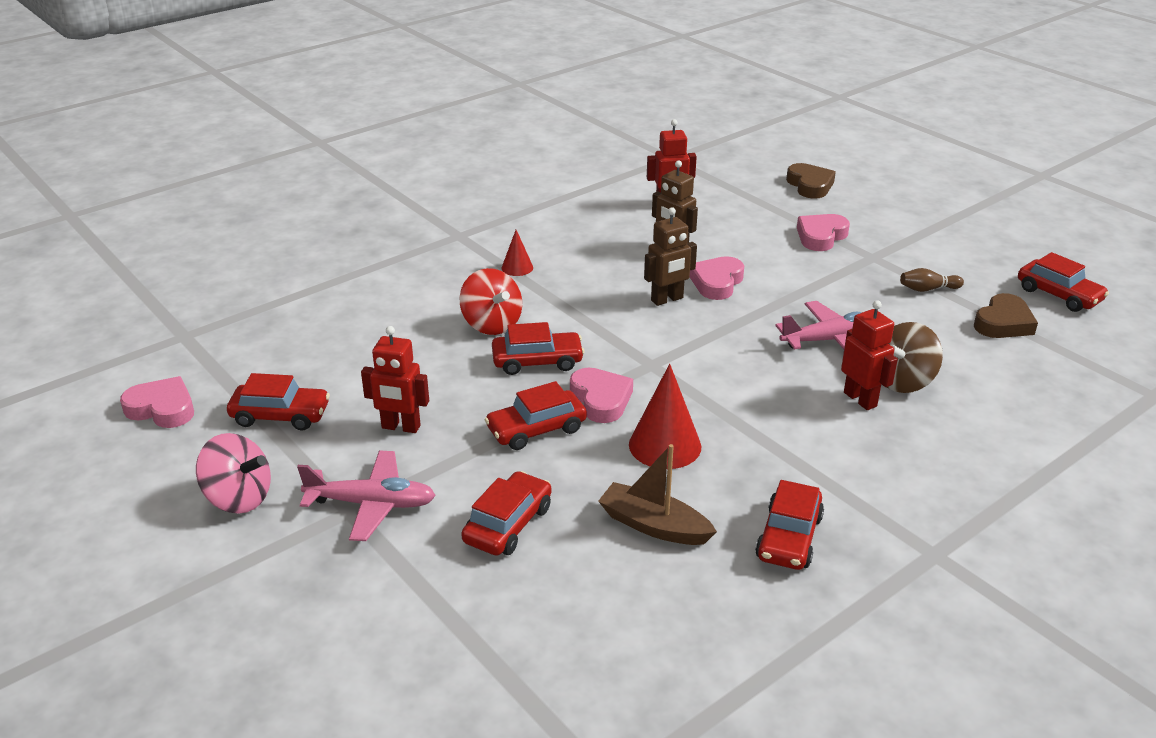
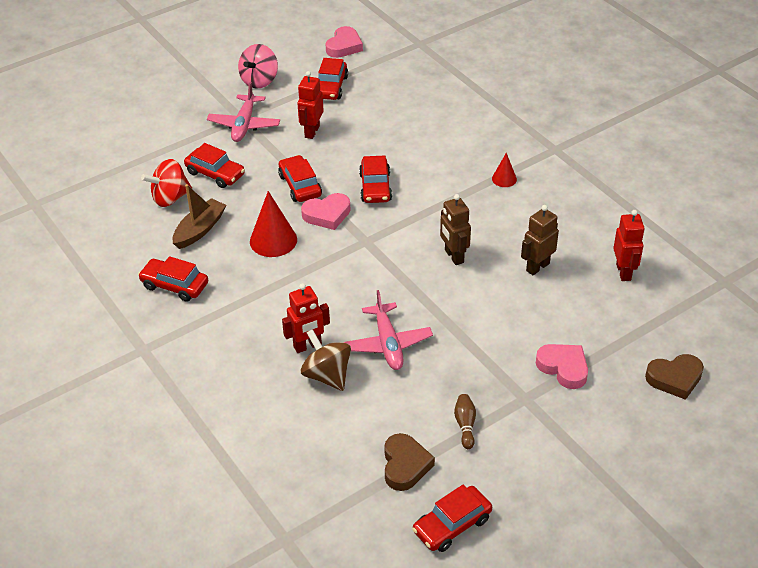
camera: 95 degrees right, 10 degrees up
(491, 324) = (423, 166): red spinning top -> red spinning top (170, 198)
(716, 282) = (479, 287): pink heart -> none
(1003, 323) = (405, 465): brown heart -> brown heart turned 135 degrees counterclockwise

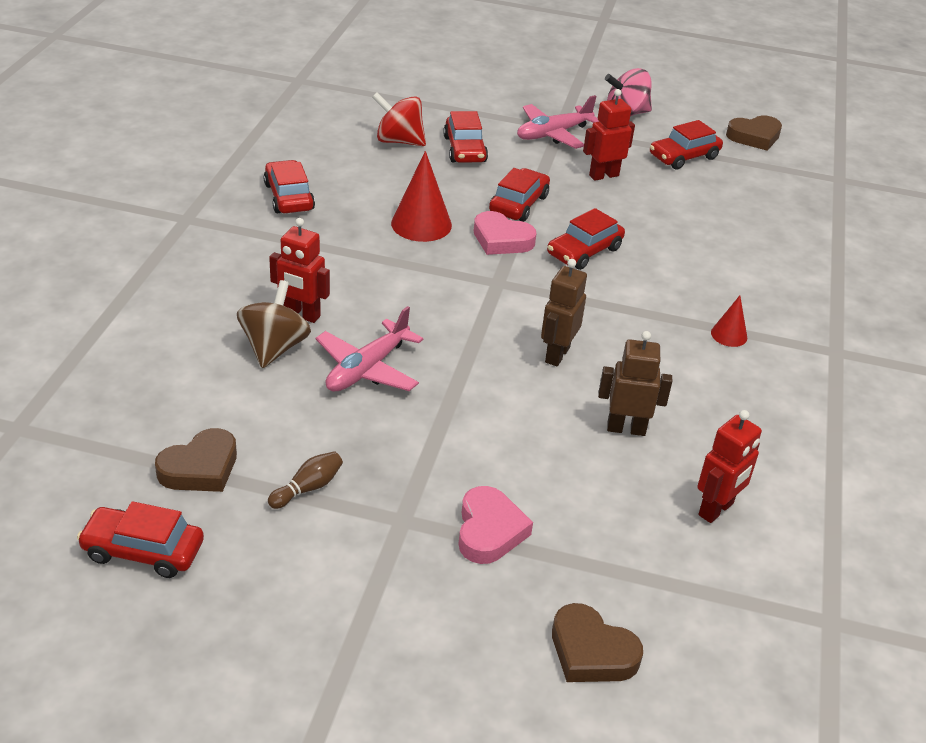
camera: 45 degrees right, 5 degrees down
(200, 230) = (379, 176): brown boat -> none
(344, 46) = (754, 137): pink heart -> brown heart

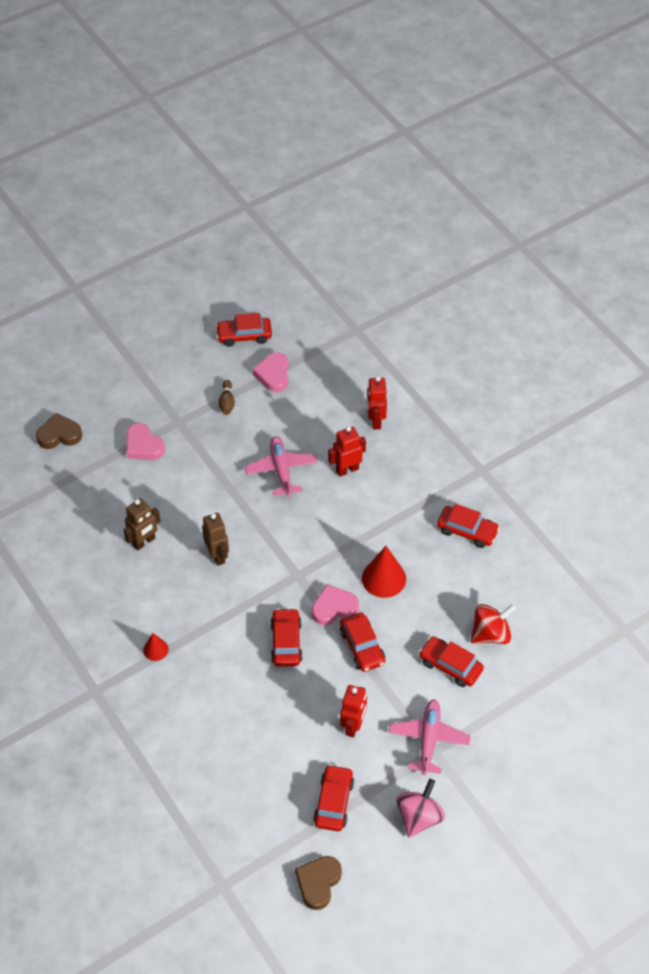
camera: 135 degrees right, 15 degrees up
(143, 551) = (244, 336): red car -> red car turned 150 degrees counterclockwise
(200, 468) = (273, 375): brown heart -> pink heart
(274, 348) = (330, 444): brown spinning top -> none
(716, 509) = (69, 534): red robot -> red robot (375, 421)

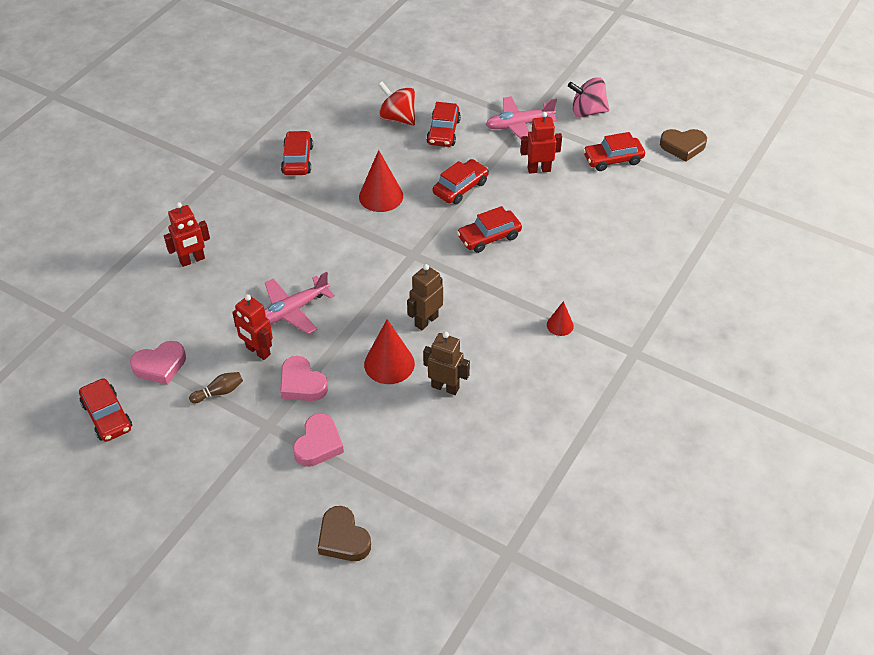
camera: 115 degrees left, 5 degrees down
(189, 514) = (389, 364): none -> red cone
(334, 608) = (433, 218): pink heart -> pink heart (302, 383)
(347, 469) = (267, 261): red robot -> red robot (258, 351)

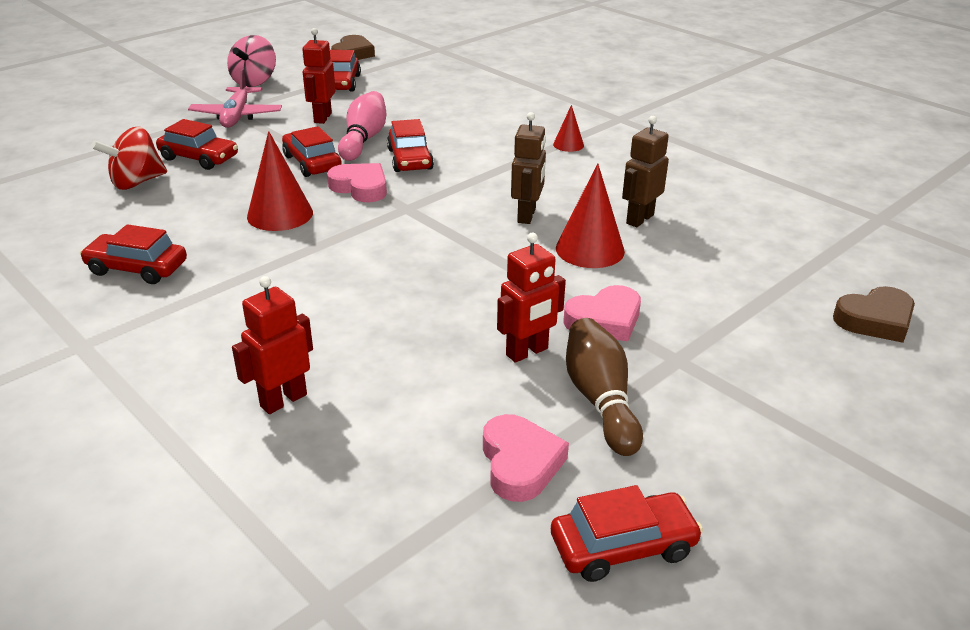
camera: 75 degrees left, 15 degrees down
(192, 260) = (283, 400): red robot -> red robot turned 120 degrees counterclockwise
(219, 392) = (600, 400): brown bowling pin -> brown bowling pin, size x1.77
(292, 310) = (458, 311): pink plane -> none
(318, 444) = (717, 320): pink heart -> pink heart (360, 187)
(426, 321) = (527, 215): brown robot -> brown robot turned 135 degrees counterclockwise
(511, 203) = (363, 139): none -> pink bowling pin

